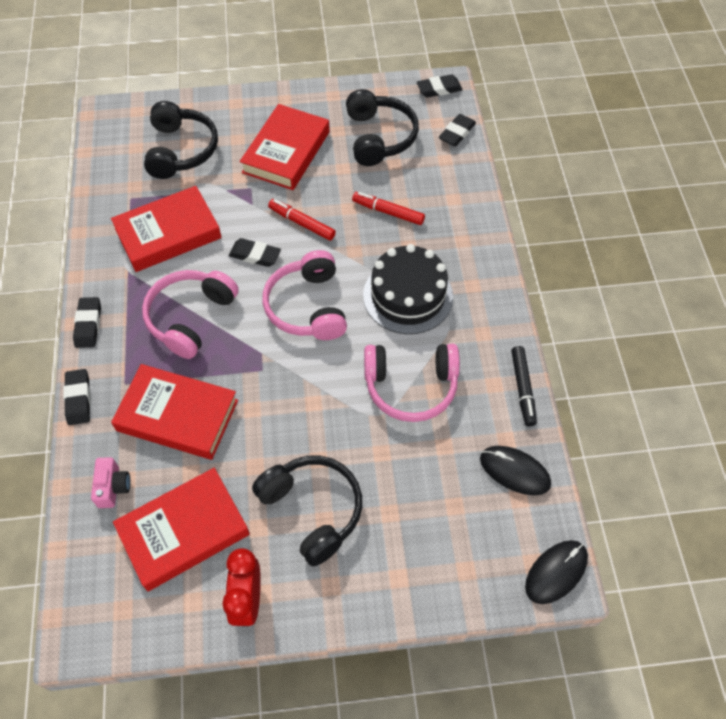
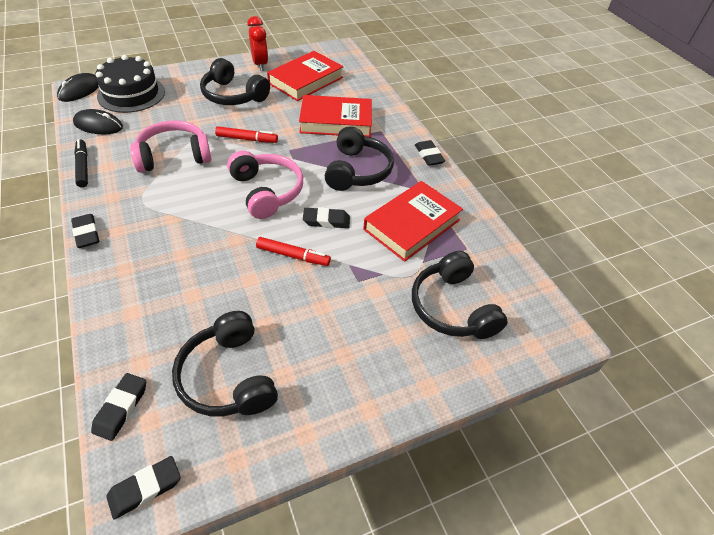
camera: 160 degrees right, 10 degrees down
(78, 399) = (404, 120): black eraser -> black eraser (86, 233)
(113, 487) = (356, 90): pink camera -> none
(191, 318) = (357, 171): pink headphones -> black headphones
(286, 152) = (337, 330): red book -> none
(388, 212) = (206, 283): red marker -> red marker (247, 139)
(408, 296) = (180, 213): black cake -> black cake (131, 94)

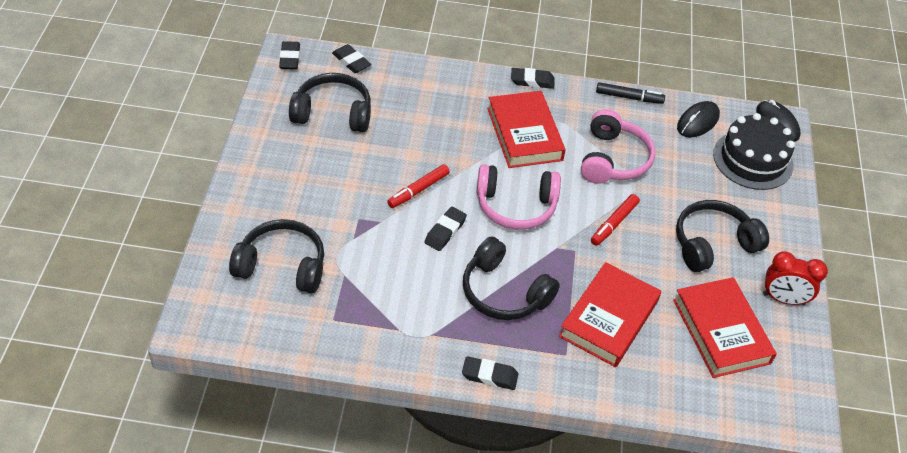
camera: 120 degrees right, 0 degrees up
(412, 225) = (394, 294): red book -> red book (524, 134)

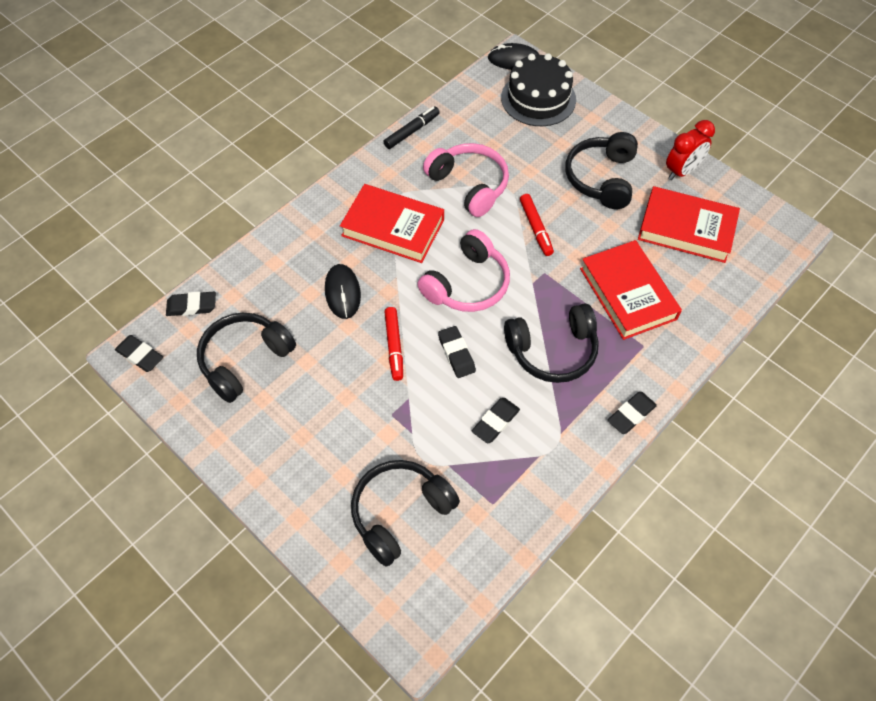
camera: 50 degrees left, 10 degrees up
(532, 81) = (337, 184): black eraser -> black eraser (495, 422)
(697, 121) = (473, 105): black mouse -> black mouse (342, 292)

